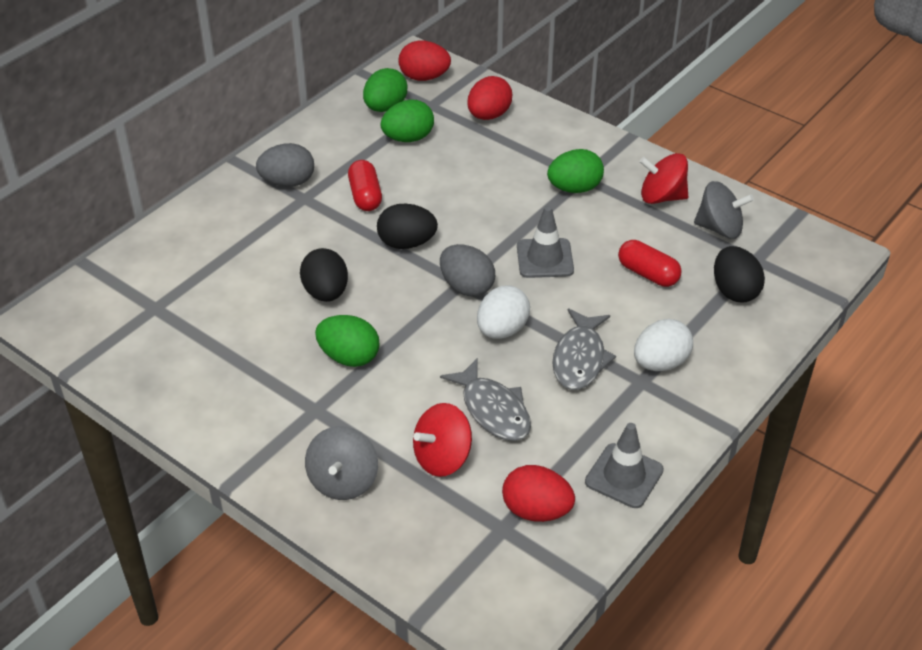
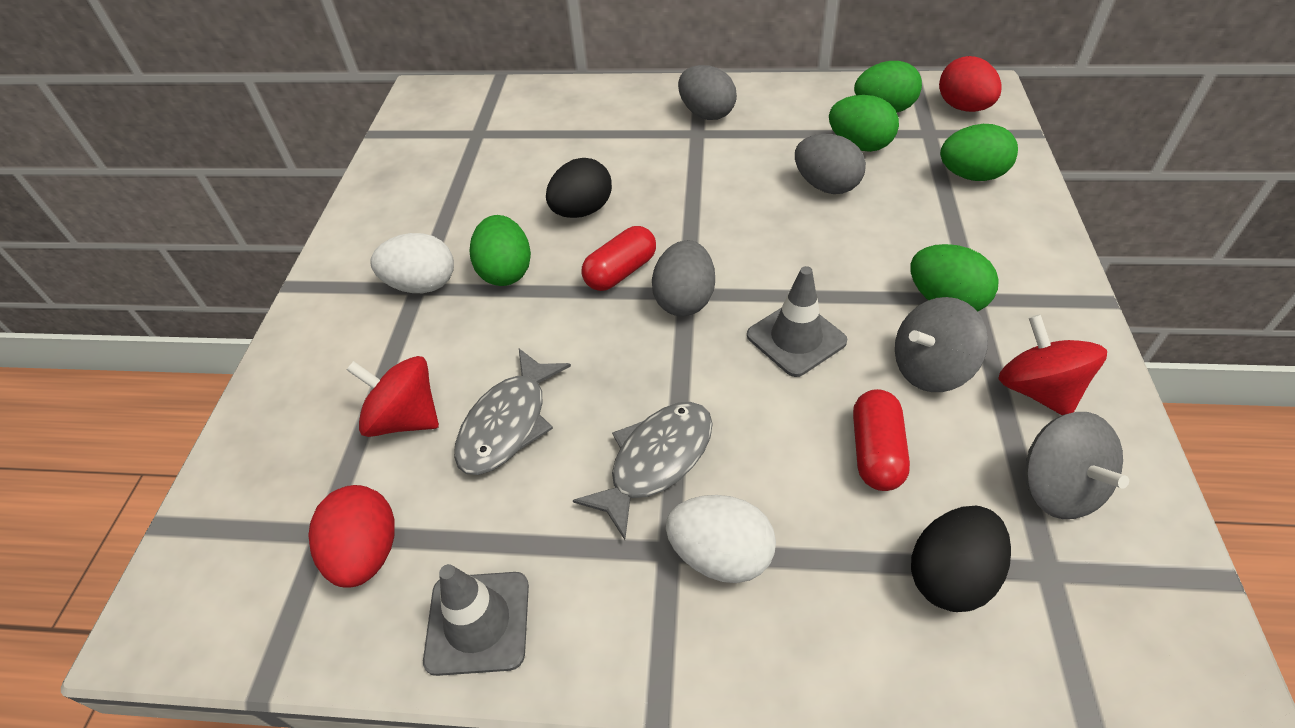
camera: 60 degrees right, 5 degrees up
(343, 481) = (328, 358): grey spinning top -> grey spinning top (930, 368)
(365, 196) = (742, 164): red capsule -> red capsule (620, 272)
(407, 243) = (705, 224): black egg -> none
(430, 174) = (826, 186): none -> grey egg
(489, 115) = (971, 176): red egg -> green egg
(502, 330) = (643, 364): white egg -> white egg (422, 285)
(580, 359) = (656, 461): grey fish -> grey fish turned 150 degrees clockwise

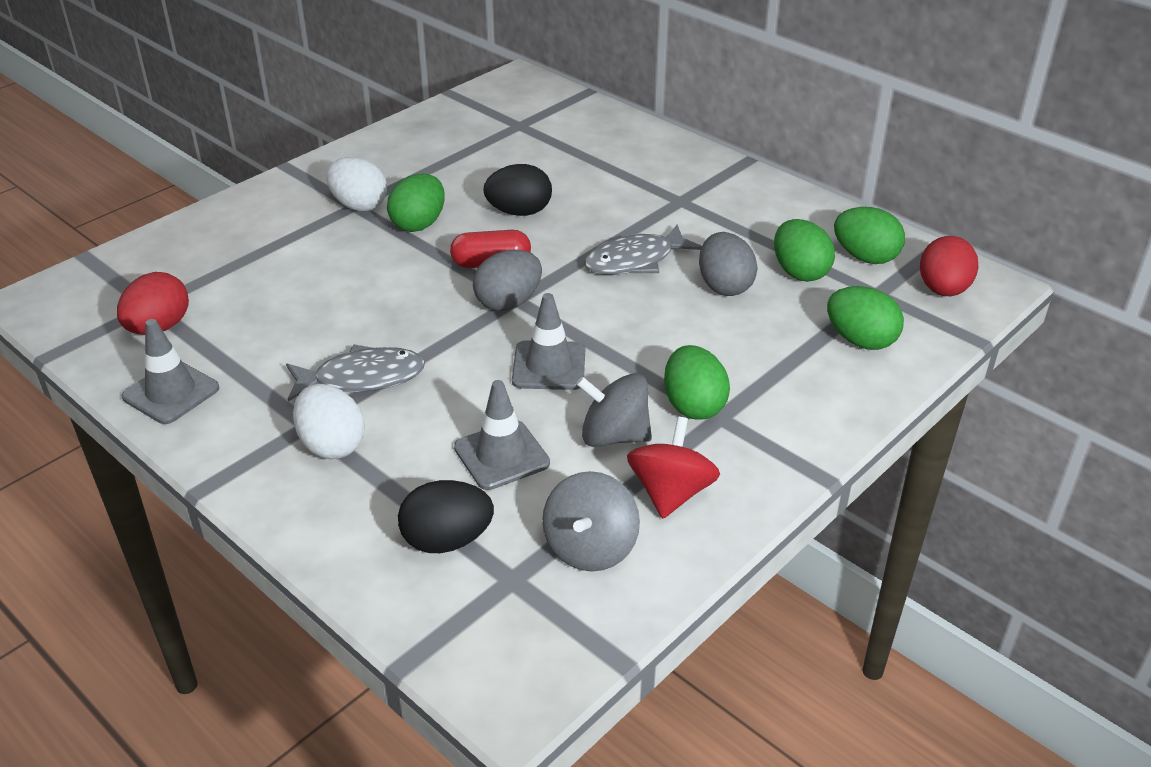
camera: 35 degrees right, 10 degrees down
(405, 418) = (258, 274): red spinning top -> none
(508, 423) = (308, 309): grey fish -> grey fish (635, 261)
(706, 114) = (708, 190): grey egg -> none
(875, 452) = (501, 455): red capsule -> grey traffic cone

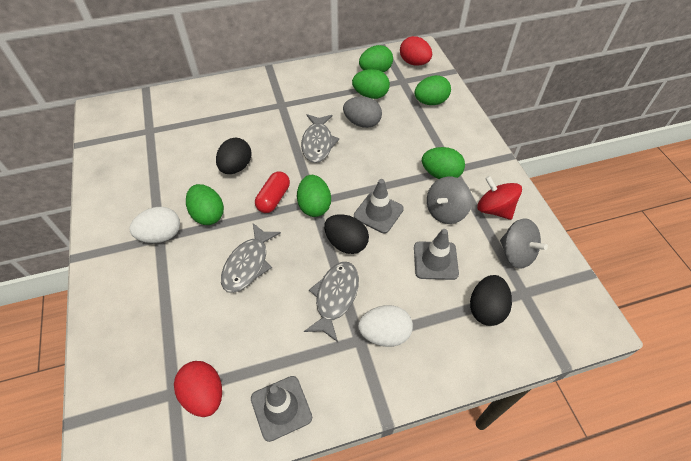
camera: 60 degrees left, 15 degrees up
(364, 286) = (248, 264): none -> grey fish
(464, 355) = (346, 243): none -> black egg
(508, 302) = (314, 206): grey egg -> green egg

